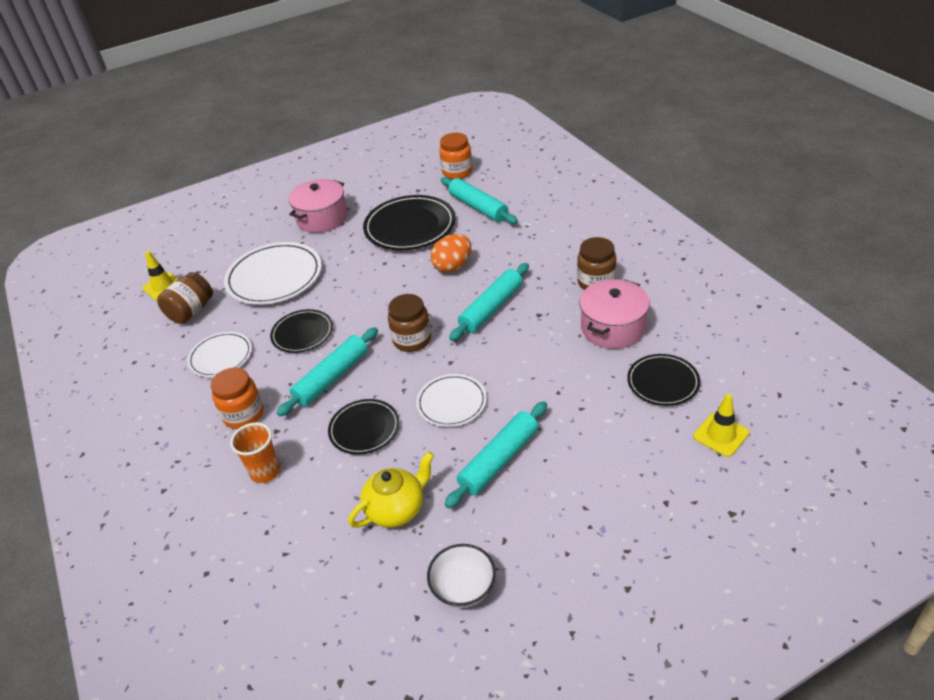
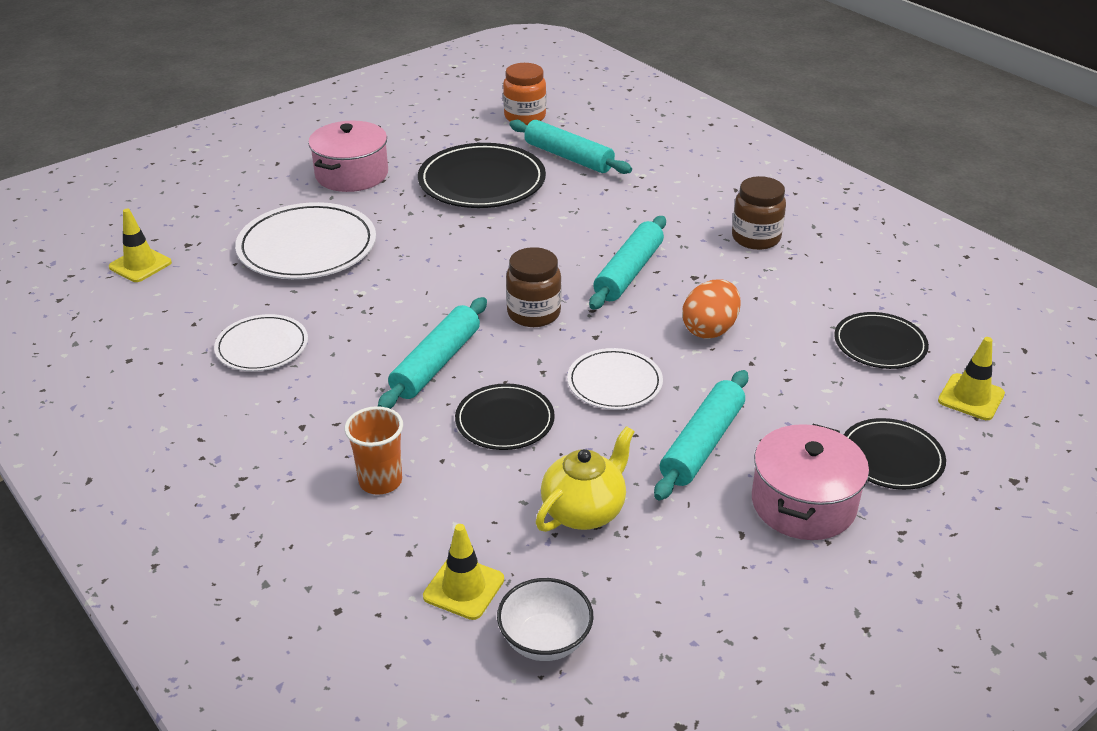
camera: 15 degrees left, 5 degrees down
(191, 311) = (195, 293): brown jar -> none
(244, 415) = (323, 415): orange jar -> none
(294, 564) = (463, 588): none -> yellow traffic cone
(302, 333) = (374, 313): black plate -> black plate (891, 457)
(453, 266) = (559, 226): orange egg -> orange egg (710, 329)
(463, 588) = (708, 593): white bowl -> white bowl (545, 640)
(613, 327) = (795, 287): pink pot -> pink pot (803, 503)

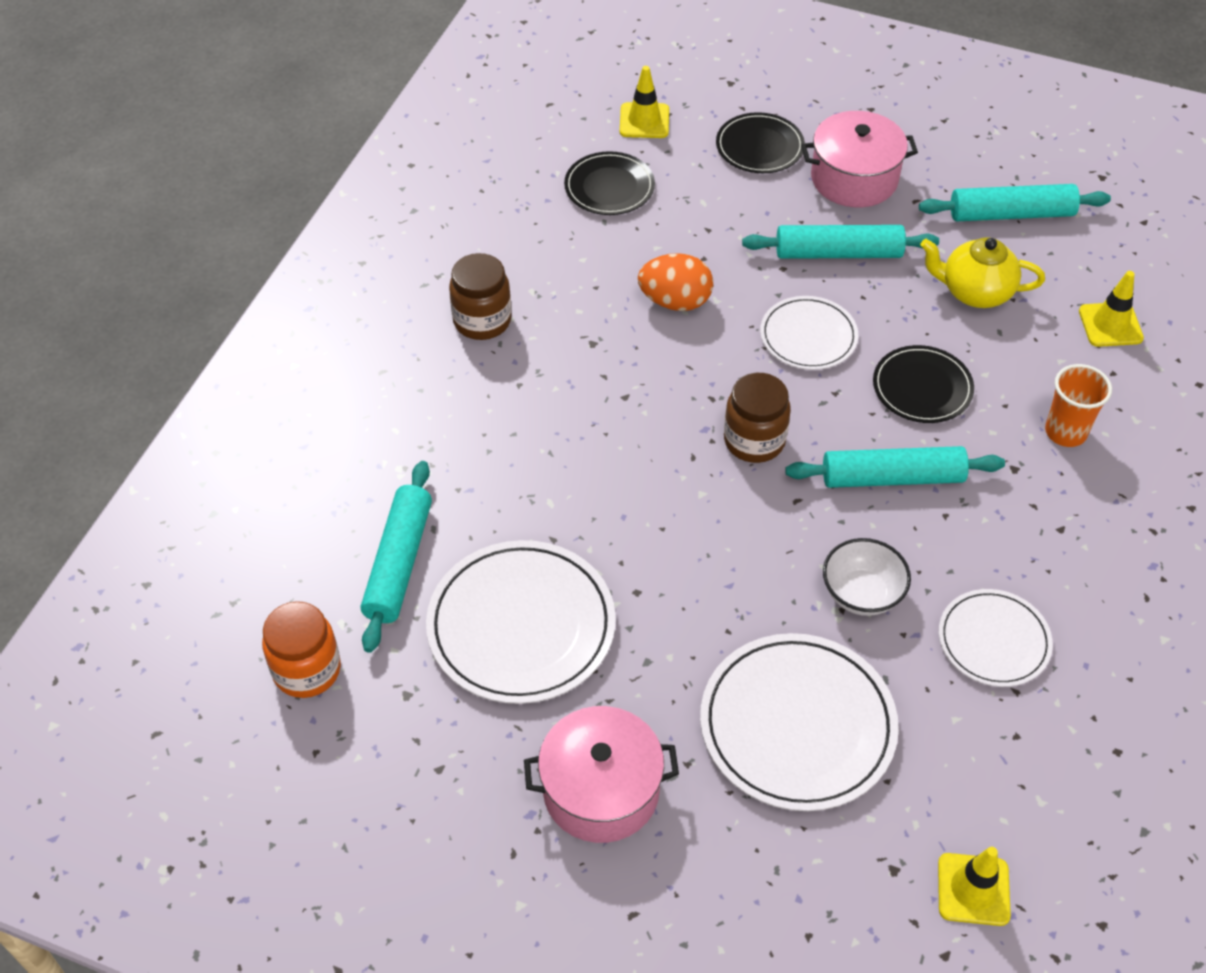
camera: 120 degrees left, 15 degrees up
(482, 181) = (521, 625): black plate -> white plate
(545, 640) = (1107, 262): white bowl -> white bowl (861, 594)
(628, 272) = (623, 397): turquoise rolling pin -> turquoise rolling pin (1011, 214)

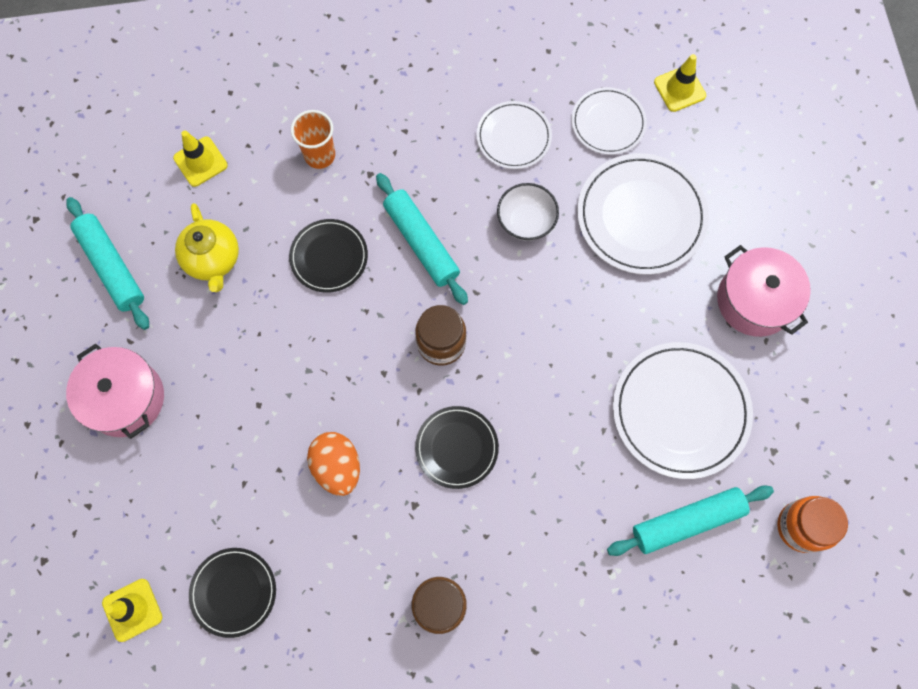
camera: 120 degrees left, 20 degrees up
(759, 147) = (120, 492): black plate -> black plate (457, 448)
(808, 336) = (321, 353): white plate -> white plate (608, 123)
(838, 253) = (220, 372): turquoise rolling pin -> none

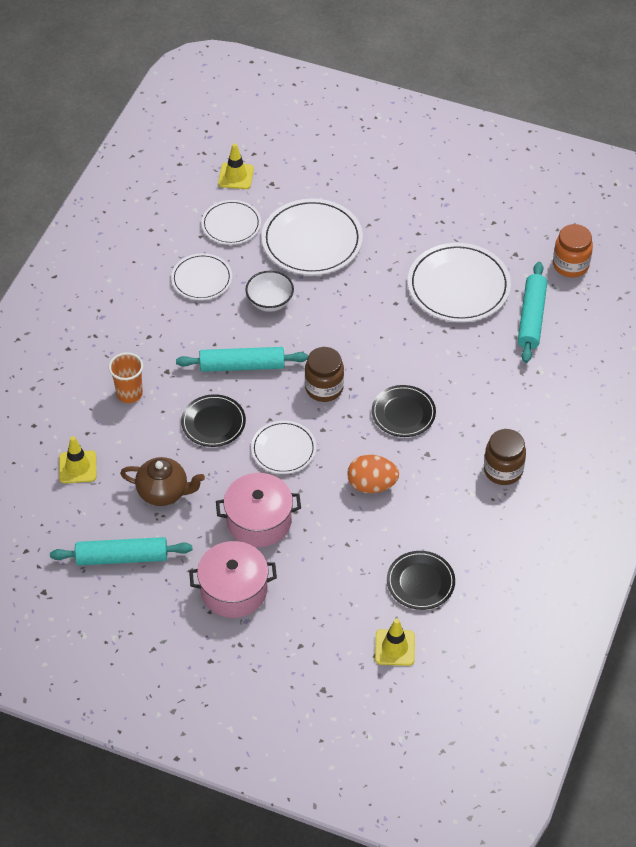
camera: 60 degrees left, 20 degrees down
(213, 260) = (163, 492): yellow teapot -> brown teapot
(334, 347) = (283, 449): none -> white plate
(754, 300) = (412, 213): pink pot -> pink pot (259, 521)

